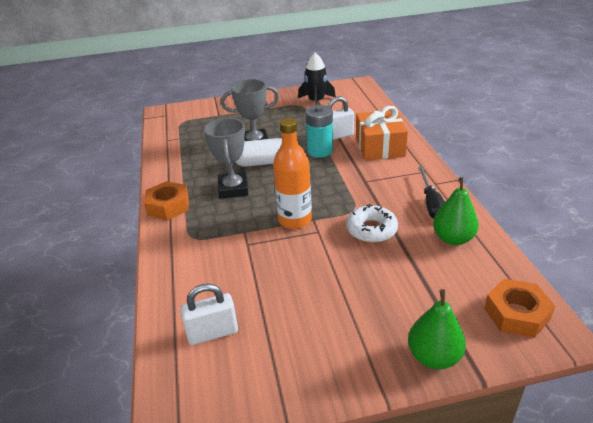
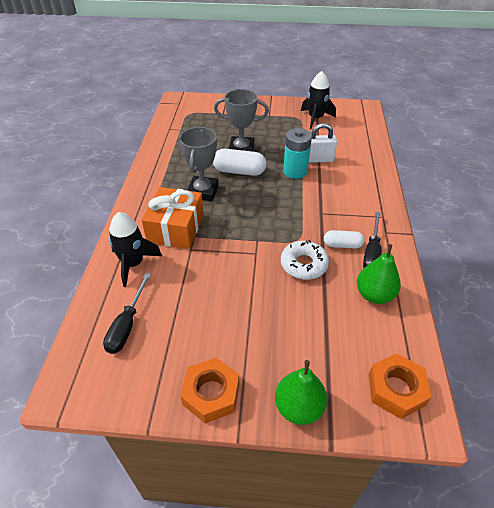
camera: 15 degrees right, 10 degrees up
(168, 206) = (143, 195): orange nut -> orange nut (211, 394)
(190, 273) = (133, 264): none -> black rocket
(212, 333) = (127, 325): white padlock -> black screwdriver
(295, 220) = (241, 236): orange bottle -> none
(379, 146) = (352, 180): orange gift -> orange gift (176, 228)
(400, 204) = (342, 245): none -> white capsule

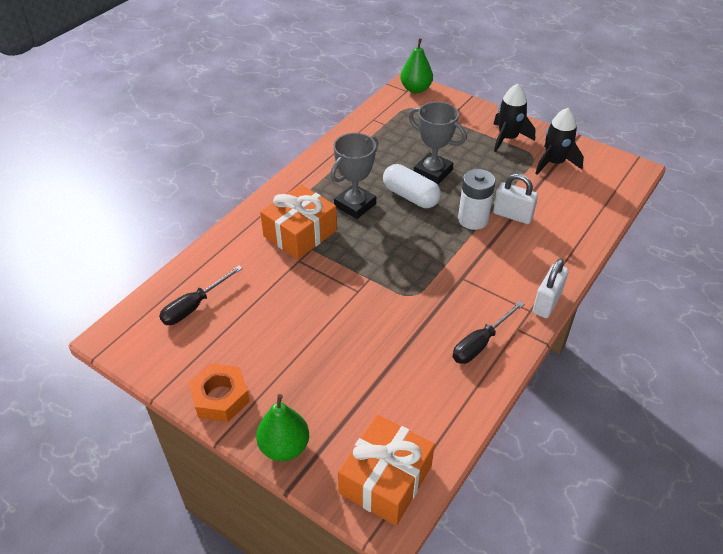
camera: 30 degrees right, 0 degrees up
(133, 264) = (237, 252): black rocket -> black rocket (507, 138)
(295, 171) = (473, 219): turquoise battery -> white battery
(304, 264) = (396, 323): white donut -> none
(342, 245) = (455, 321): white capsule -> none
(374, 295) = (444, 386): green pear -> green pear (416, 89)
(388, 207) = (547, 303): none -> white padlock
(396, 389) = (385, 479): orange nut -> orange gift

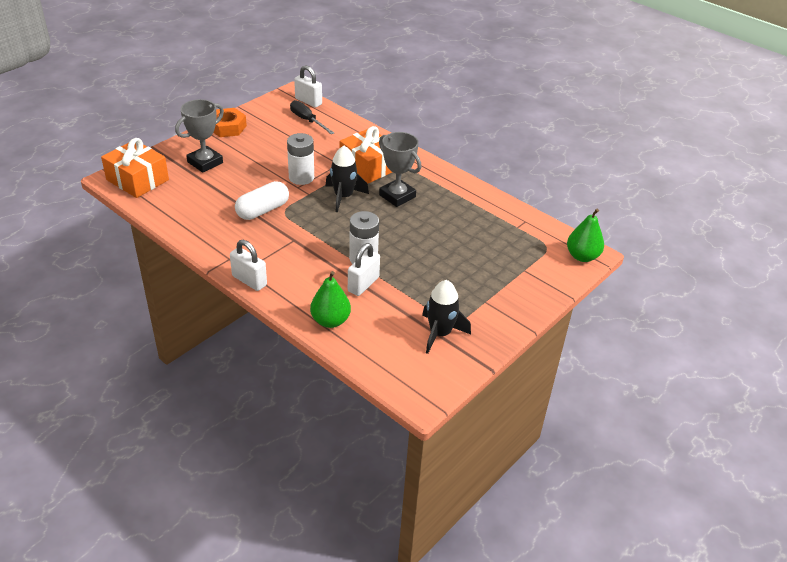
camera: 95 degrees right, 5 degrees down
(139, 313) = (308, 101): none -> white padlock
(284, 447) = (180, 147): green pear -> green pear (330, 321)
(337, 290) = (301, 177): none -> white battery
(410, 196) = (402, 227): white capsule -> white capsule (262, 210)
(433, 172) = (436, 246): grey trophy -> grey trophy (205, 162)
(480, 343) = (223, 236): black screwdriver -> none
(507, 138) = (487, 307): black rocket -> black rocket (343, 197)

